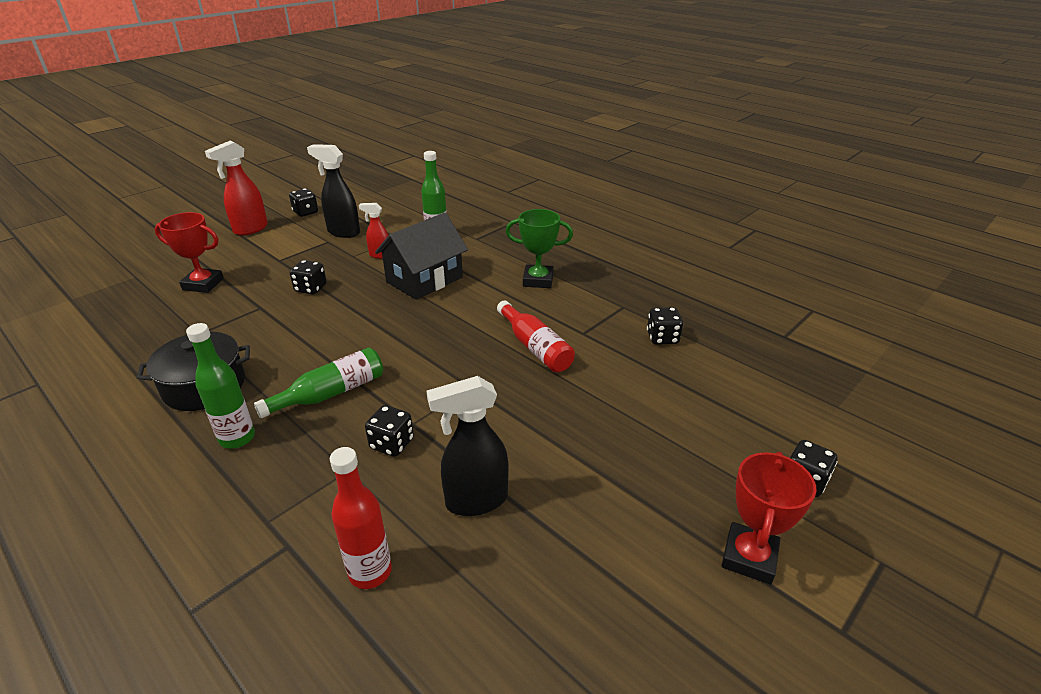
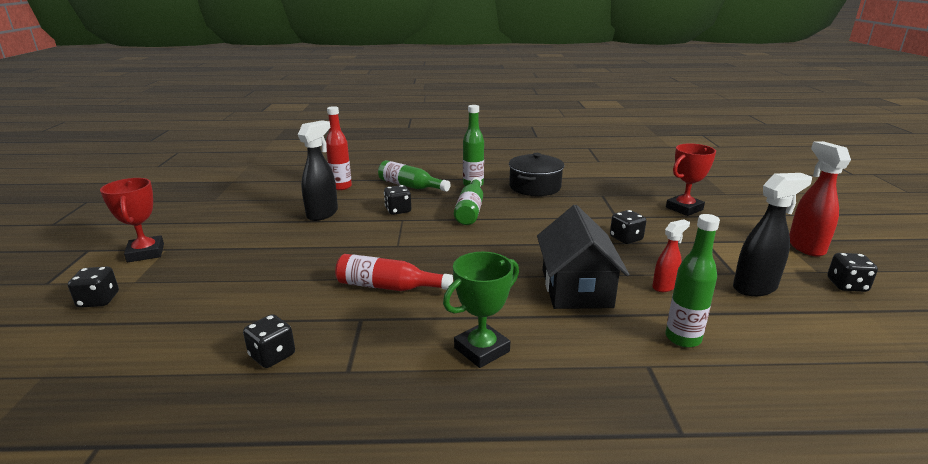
camera: 135 degrees right, 10 degrees down
(295, 494) = (410, 186): none -> green bottle

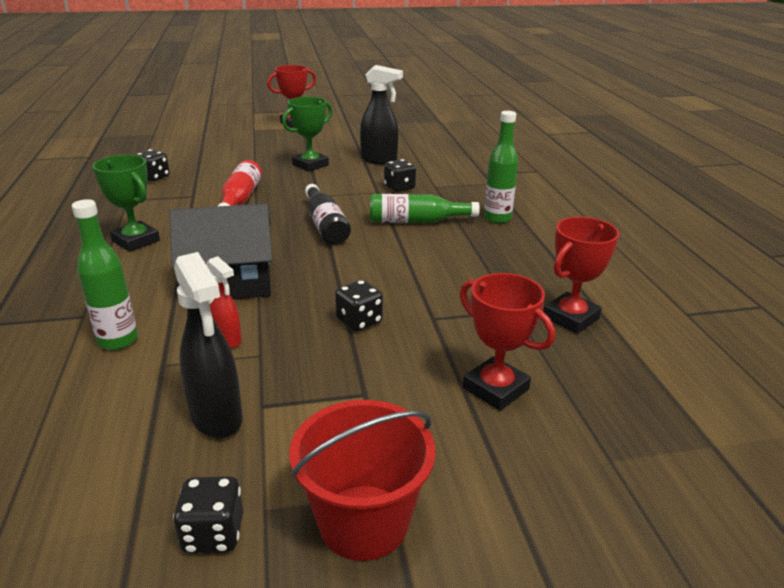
camera: 80 degrees right, 5 degrees up
(99, 300) = (230, 127): black dice -> none
(309, 247) = (310, 165): none -> green trophy
(341, 187) = (449, 158): red bottle -> none
(410, 186) = (471, 187): green bottle -> none
(468, 244) = (325, 225): none -> black bottle
(535, 187) = (515, 257): black pot -> none
(608, 184) = (570, 318): none -> red trophy
(805, 247) = (363, 521): red spray bottle -> red bucket

